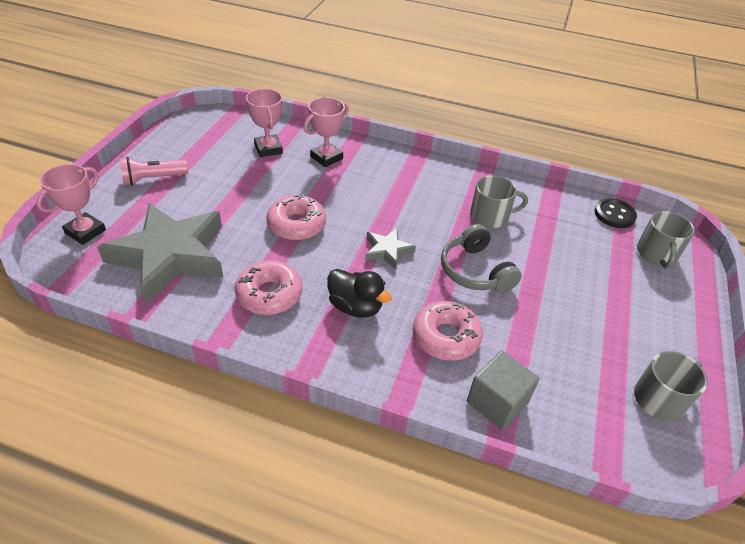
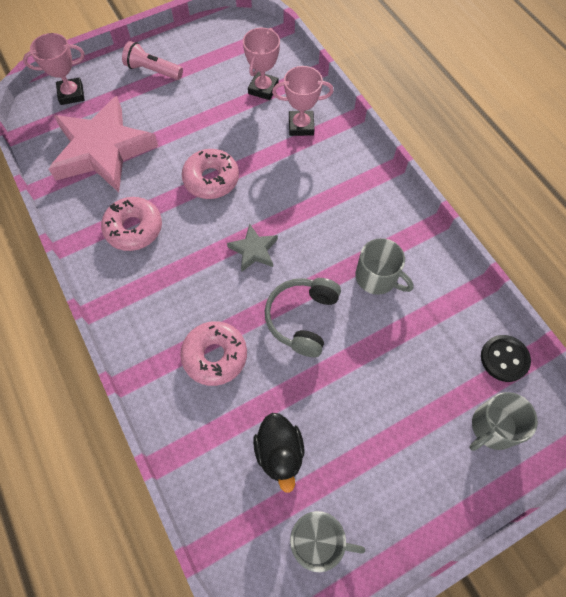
camera: 45 degrees right, 20 degrees up
(170, 256) = (103, 150): grey star -> pink star
(355, 307) = (179, 282): black duck -> black duck (279, 453)
(497, 402) = (192, 434): grey cube -> none

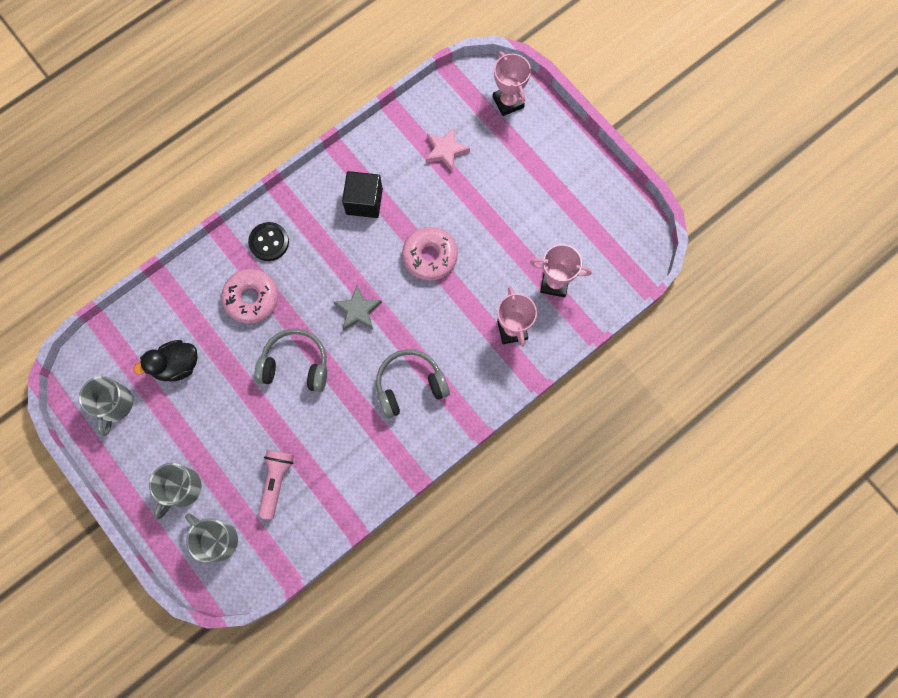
camera: 80 degrees right, 10 degrees up
(103, 150) = (445, 150): pink star -> pink star, size x0.44
(134, 228) = (364, 201): pink donut -> black cube
(153, 70) = (555, 169): pink flashlight -> pink flashlight (276, 482)
(342, 215) = (410, 385): none -> grey headphones
(377, 277) = (346, 426): grey mug -> grey mug (181, 488)
(504, 359) = (281, 549): black button -> black button (269, 242)

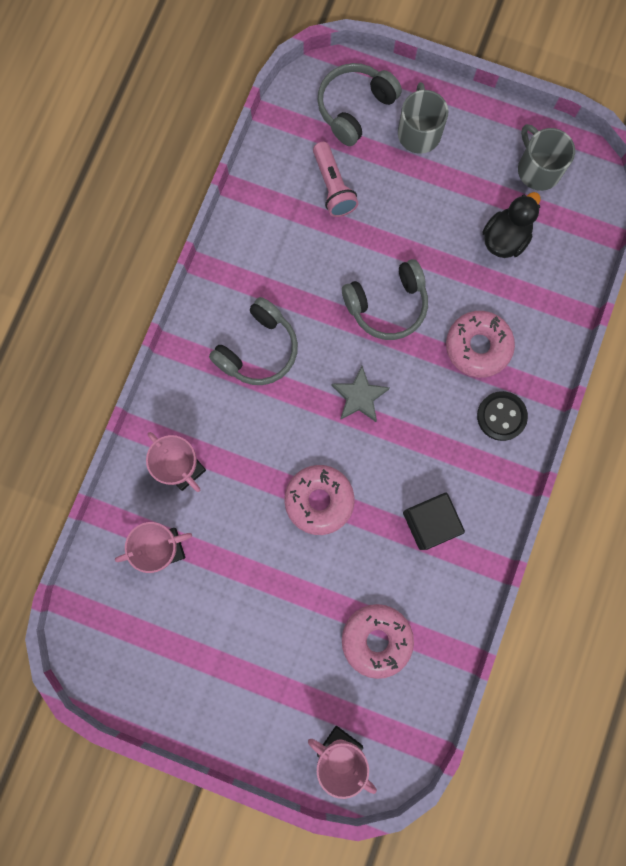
camera: 150 degrees right, 5 degrees up
(216, 539) = (354, 108): grey mug -> grey headphones
(445, 150) = (376, 639): pink star -> pink donut

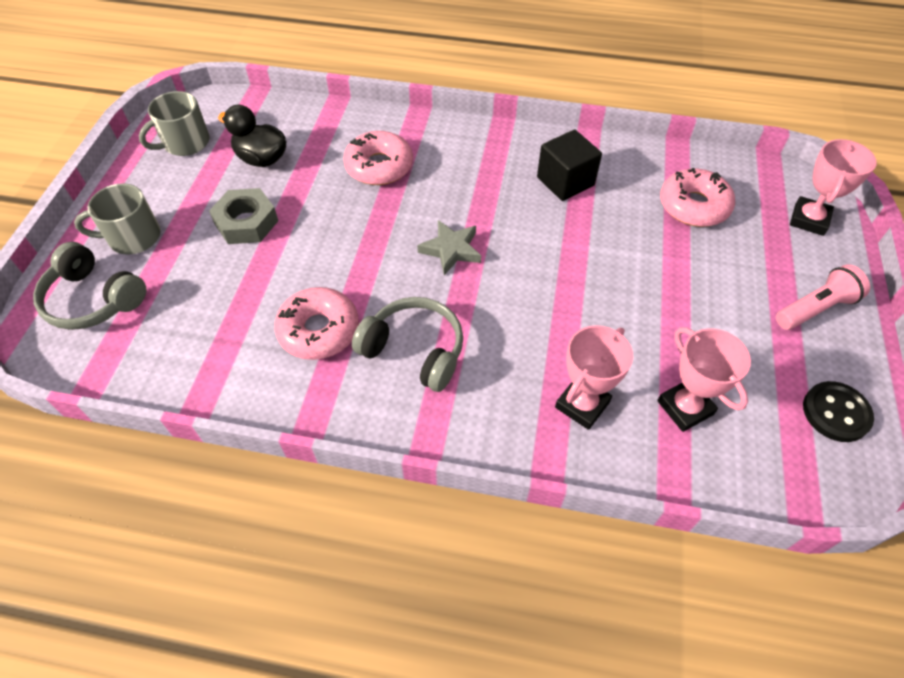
camera: 100 degrees left, 25 degrees down
(319, 500) = (574, 268): pink donut -> pink donut (319, 330)
(333, 187) = (198, 306): pink flashlight -> pink flashlight (815, 308)
(387, 305) = (343, 239): grey headphones -> none
(421, 224) = (246, 222): none -> grey nut
(501, 416) = (446, 144): black button -> black button (836, 413)

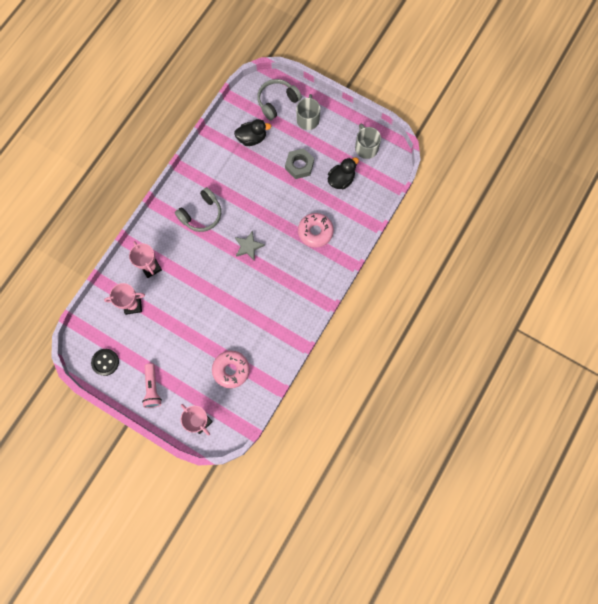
camera: 110 degrees right, 20 degrees up
(197, 317) = (252, 138): none -> black duck
(319, 330) = (226, 182): pink donut -> none
(565, 181) = (271, 316): black cube -> none

